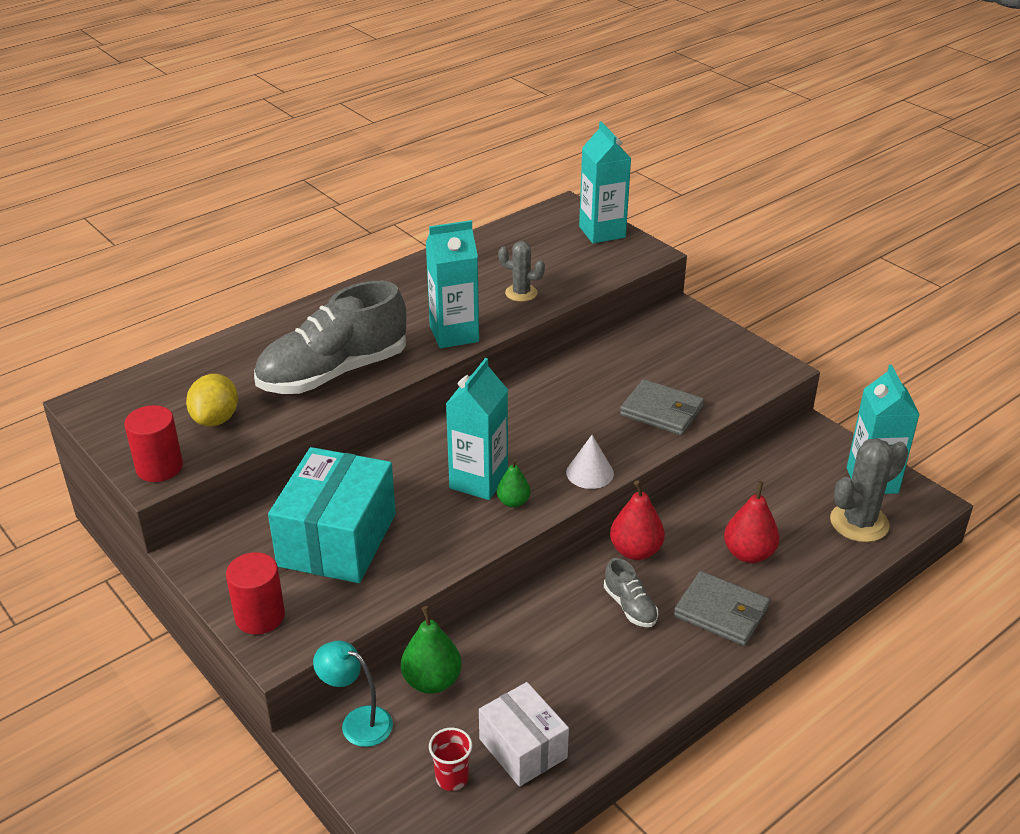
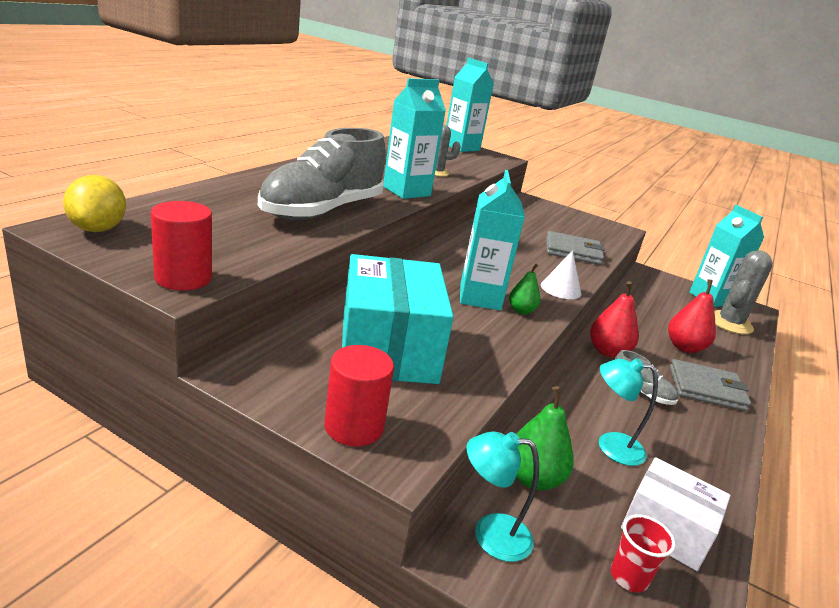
camera: 25 degrees left, 10 degrees down
(216, 419) = (226, 240): yellow lemon -> yellow lemon (98, 229)
(538, 662) = (610, 446): none -> turquoise lamp

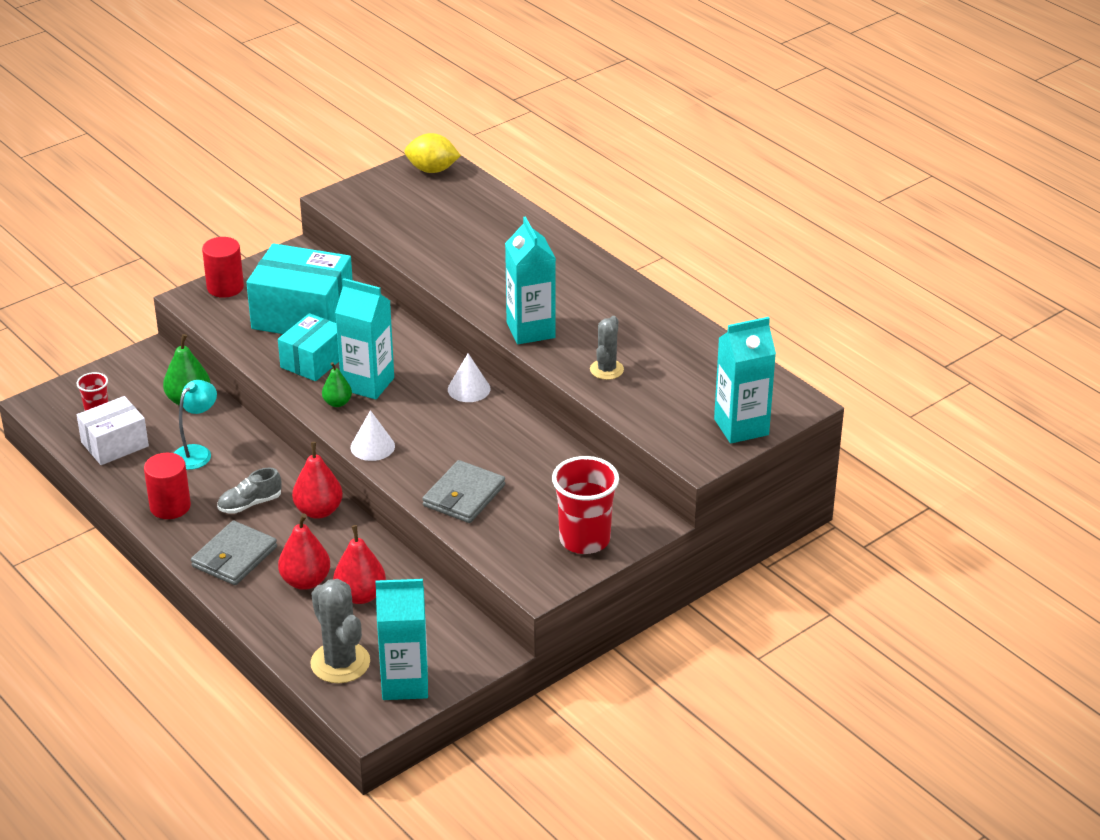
camera: 115 degrees right, 10 degrees up
(183, 278) = (348, 199): red cylinder -> red cylinder (170, 506)
(322, 211) = (470, 268): grey shoe -> none
(448, 252) = (469, 389): none -> white cone
(469, 331) = (313, 361): none -> turquoise box
(490, 534) = (157, 368): turquoise lamp -> none
(566, 216) = (584, 539): none -> red cup
(666, 321) = (360, 595): none -> red pear

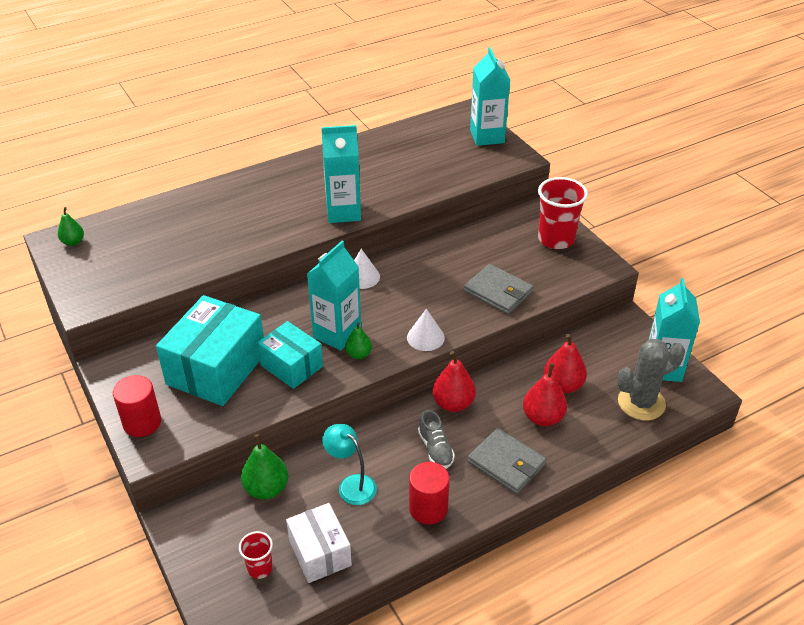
camera: 80 degrees left, 5 degrees up
(432, 170) = (73, 242): yellow lemon -> green pear
(606, 370) = (406, 183): grey cactus -> none

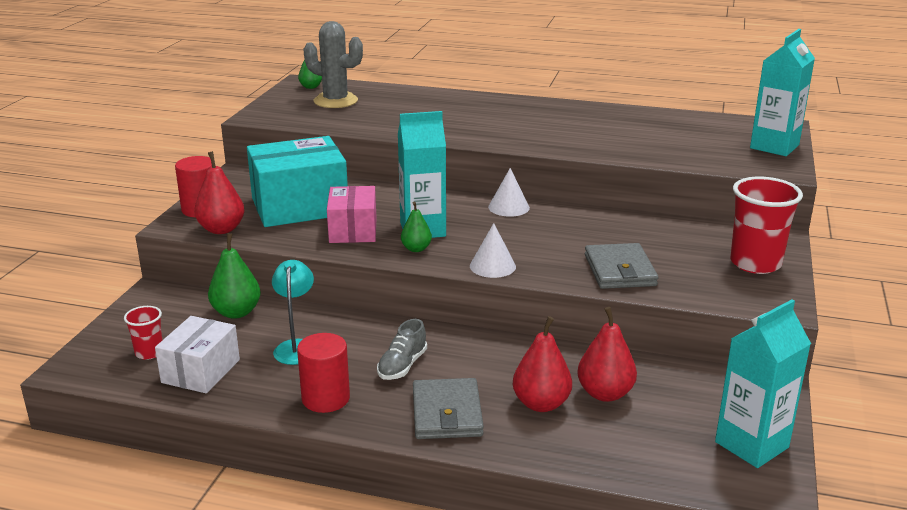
camera: 45 degrees right, 15 degrees down
(291, 366) = (353, 230): turquoise box -> pink box
(343, 212) = (535, 142): turquoise carton -> none
(453, 403) = (472, 346): red pear -> red pear (221, 229)
(641, 403) = (673, 456): grey cactus -> grey cactus (335, 101)

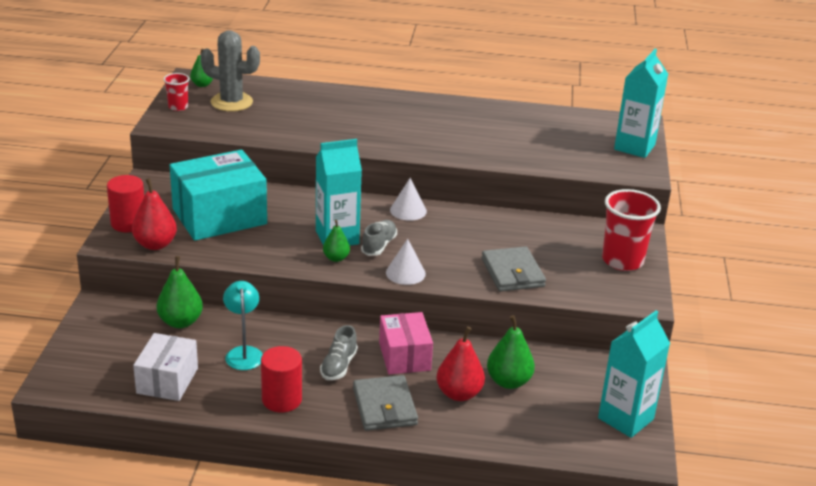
camera: 10 degrees left, 5 degrees up
(149, 353) = (115, 365): red cup -> red cup (178, 107)
(353, 230) = (275, 241): pink box -> pink box (404, 356)
(468, 238) = (379, 245): none -> grey shoe
(605, 393) = (508, 381): red pear -> green pear

